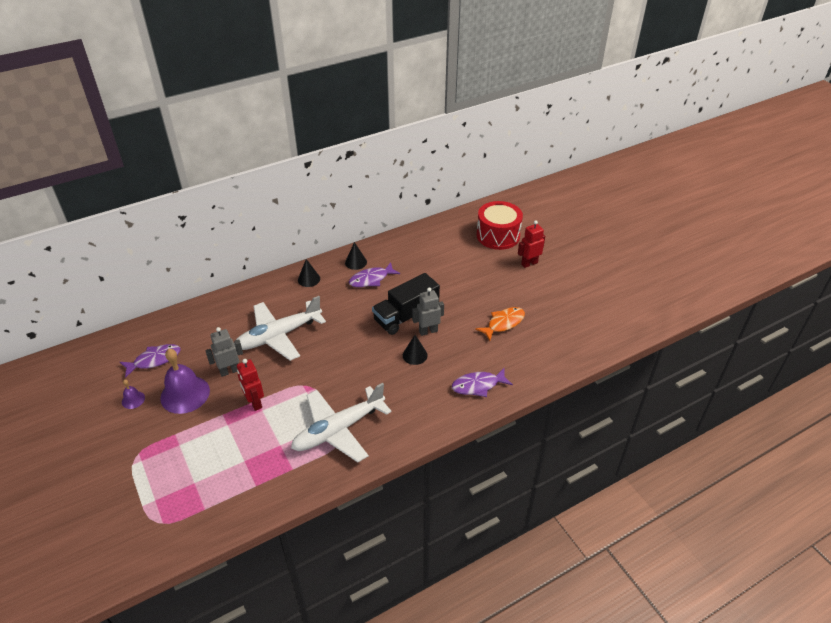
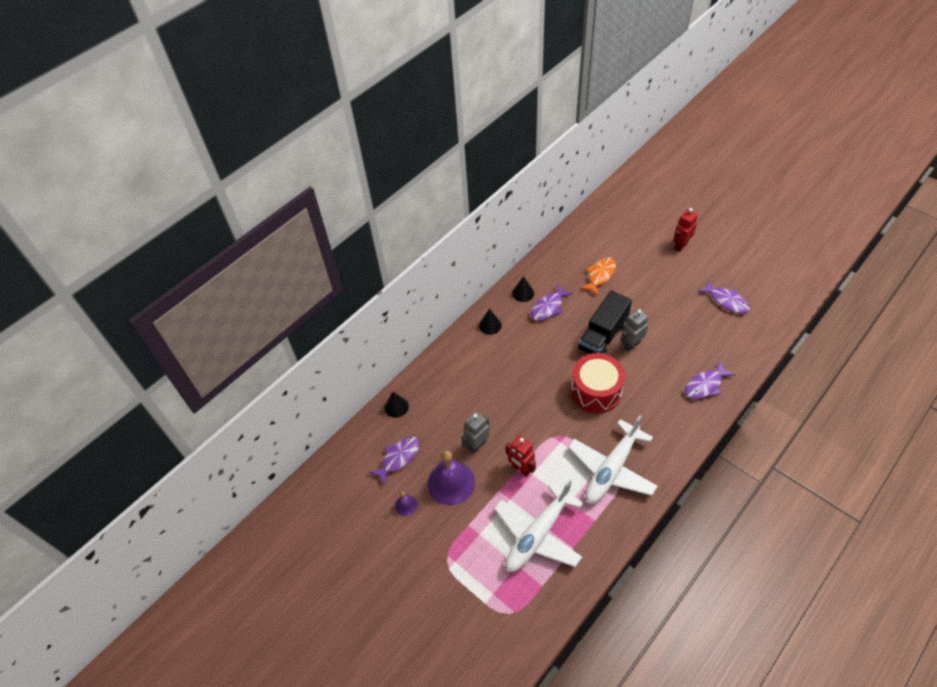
camera: 15 degrees left, 10 degrees up
(278, 336) = (499, 394): white plane -> white plane (538, 535)
(415, 355) = (634, 373): black cone -> black cone (396, 407)
(498, 235) = (636, 224): red drum -> red drum (596, 391)
(503, 323) = (692, 316): orange fish -> orange fish (600, 275)
(545, 320) = (726, 301): none -> purple fish

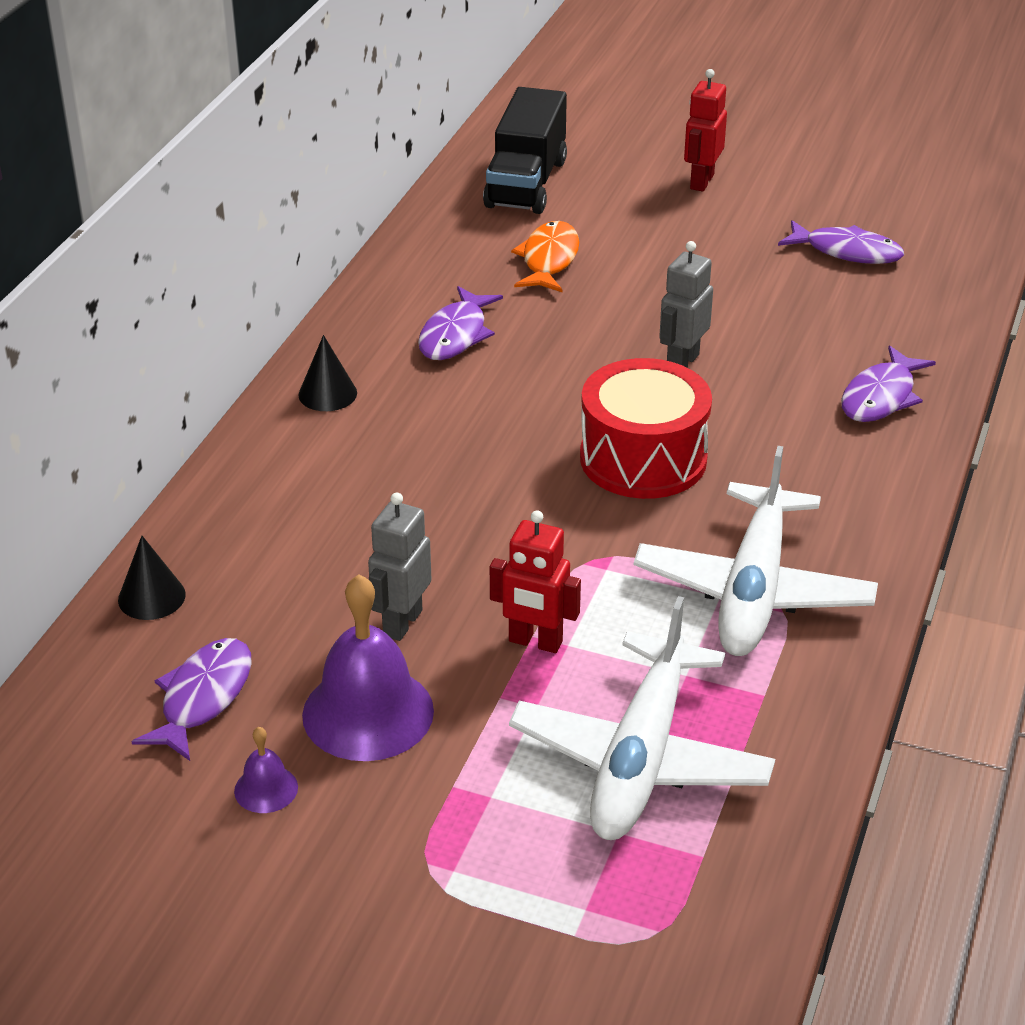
camera: 25 degrees left, 15 degrees down
(523, 293) = (381, 322): black cone -> none
(603, 336) = (608, 359): black truck -> black truck (526, 183)

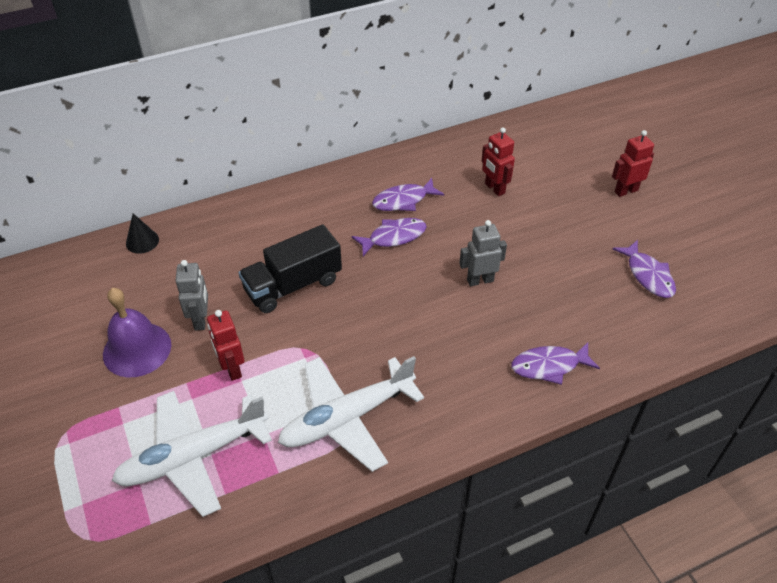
camera: 45 degrees right, 10 degrees up
(203, 698) = (100, 297): purple fish -> purple fish (393, 237)
(266, 789) = (66, 352): purple bell -> none
(327, 394) = (317, 195): black cone -> none
(402, 623) = (201, 320): grey robot -> grey robot turned 105 degrees clockwise
(526, 183) = (539, 143): black truck -> black truck (293, 285)
(549, 260) = (494, 188): orange fish -> red robot
(643, 458) = (394, 316): red drum -> none

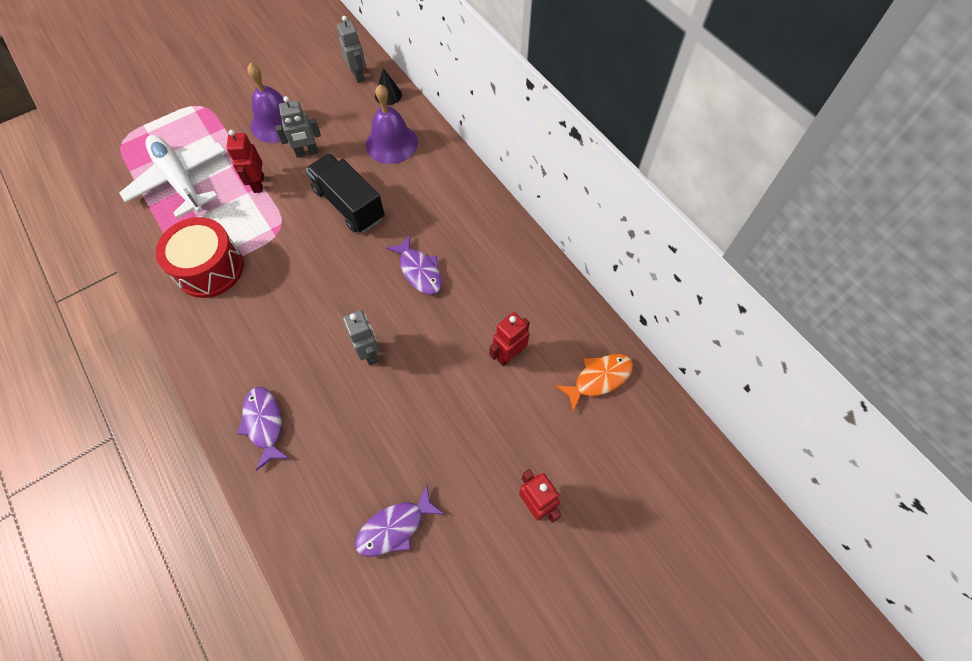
camera: 80 degrees right, 15 degrees up
(95, 265) = (358, 75): none -> grey robot
(218, 244) = (391, 143): none -> purple bell
(232, 369) = (258, 184): red robot -> red robot turned 60 degrees counterclockwise
(347, 418) = (210, 268): white plane -> red drum
(403, 201) = (472, 272): purple fish -> none
(522, 142) = (599, 378): none -> orange fish

